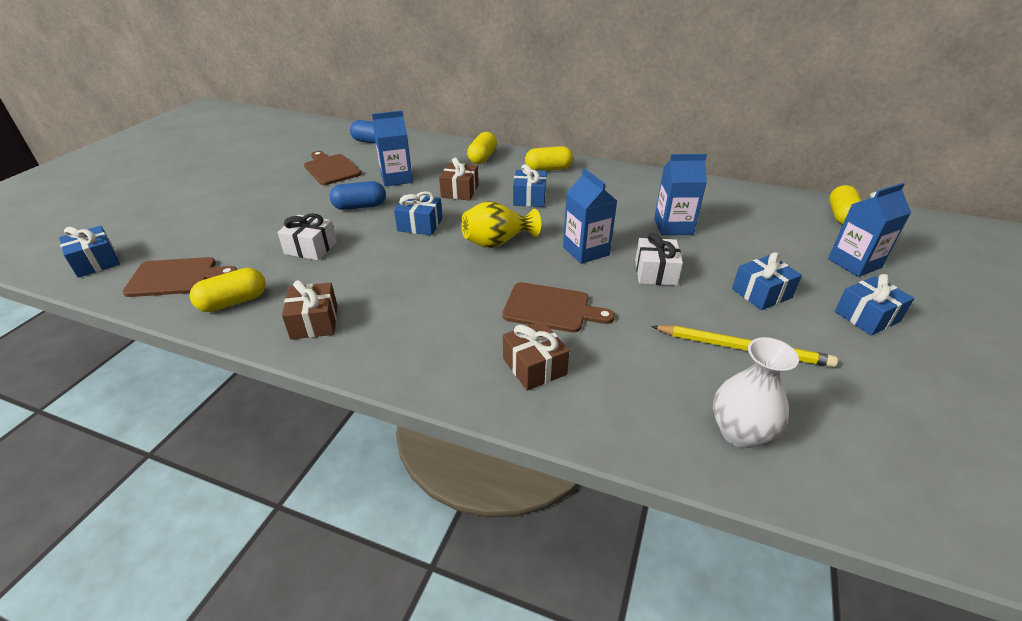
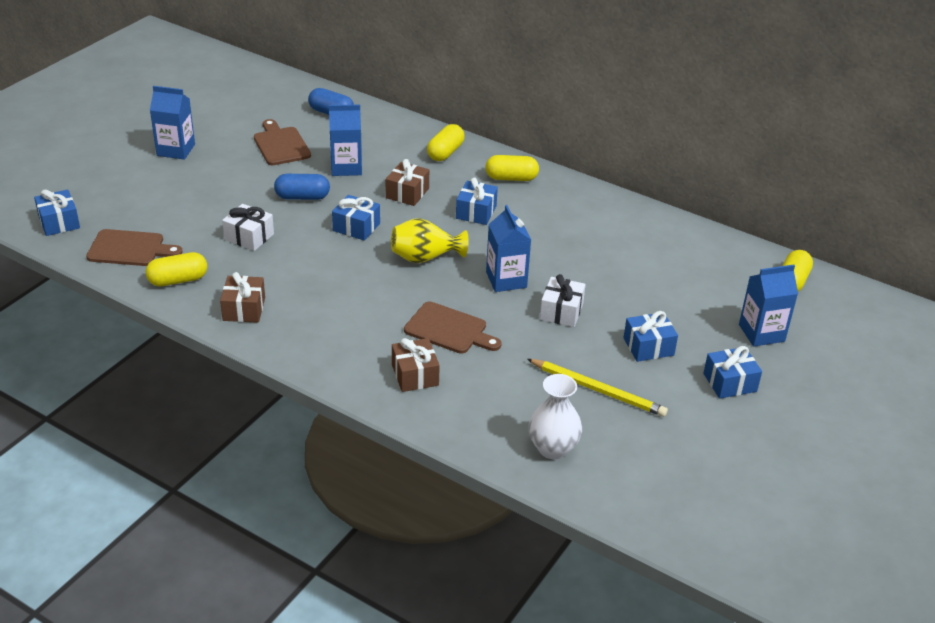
camera: 10 degrees right, 0 degrees up
(673, 226) = (607, 267): blue carton -> blue carton (176, 150)

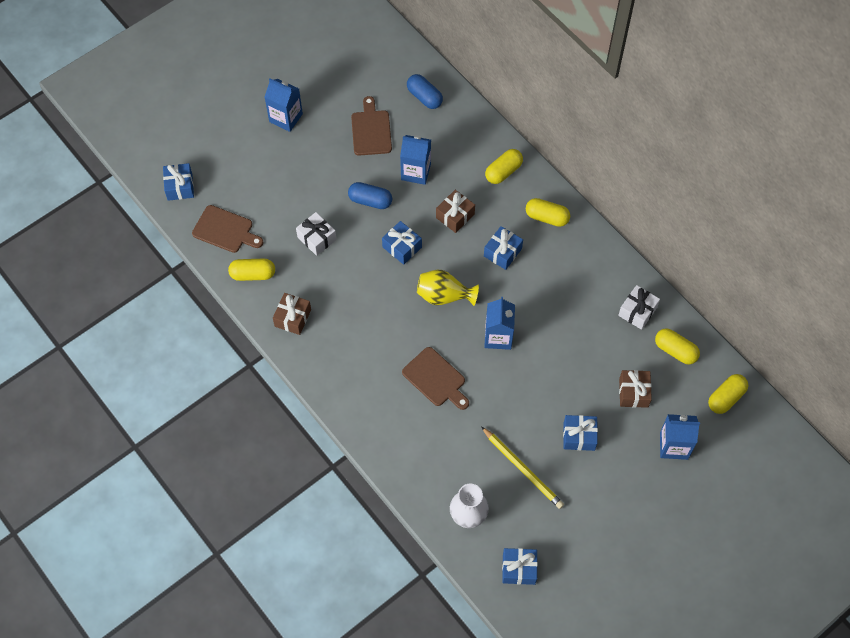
camera: 20 degrees right, 25 degrees up
(415, 375) = (395, 418): brown gift -> brown gift (633, 392)
(561, 311) = (527, 382): white gift -> white gift (637, 311)
(712, 255) = (675, 351): none -> yellow capsule
(730, 382) = (624, 489): blue gift -> blue gift (519, 569)

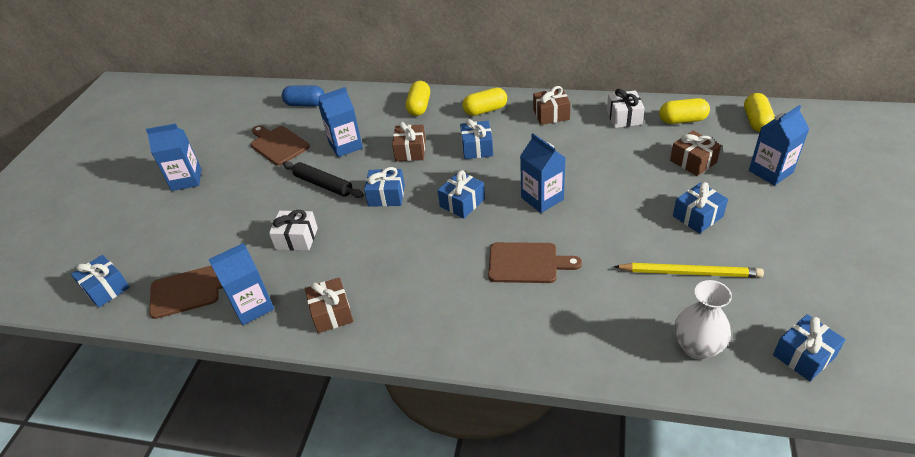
camera: 35 degrees left, 20 degrees down
(253, 274) = (252, 306): yellow capsule -> blue carton
(370, 201) = (323, 184): blue capsule -> black rolling pin
(444, 296) = (462, 203): yellow vase -> blue gift
(589, 263) = (551, 114): none -> brown gift

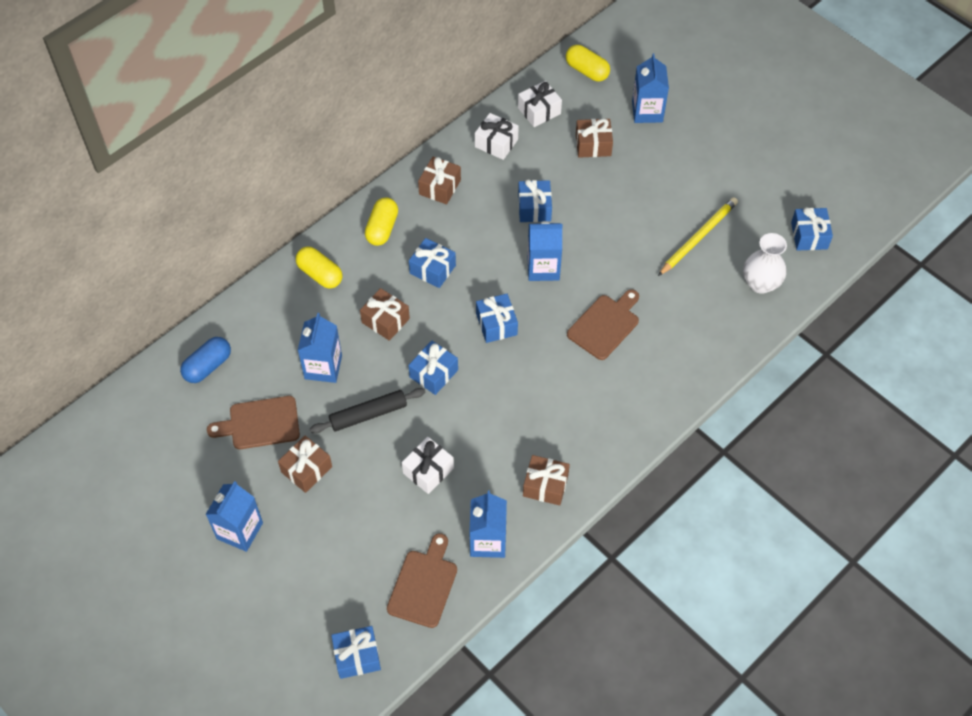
camera: 60 degrees left, 15 degrees up
(255, 182) = (306, 469): none -> brown gift
(682, 120) = (539, 111): yellow capsule -> white gift
(697, 216) = (651, 190): blue gift -> blue gift (534, 208)

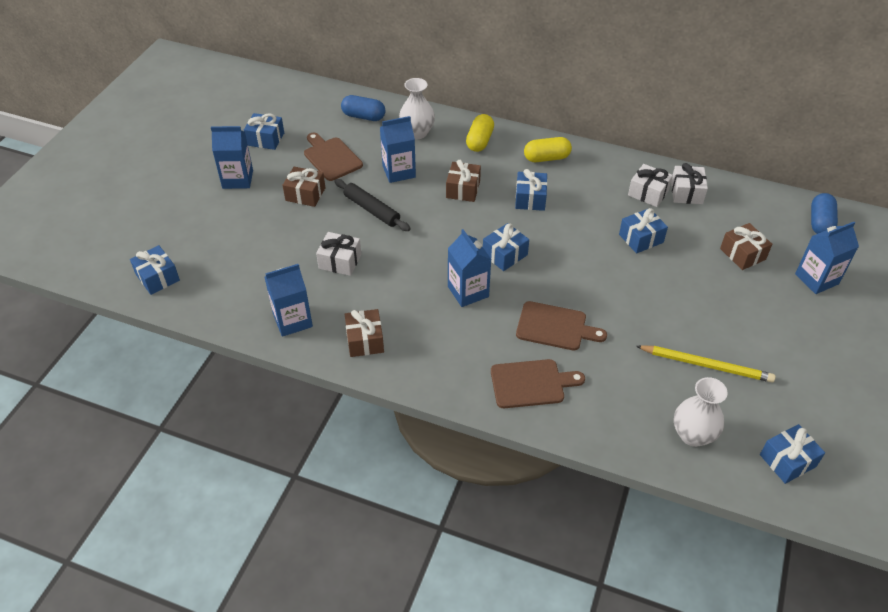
camera: 65 degrees right, 10 degrees down
(270, 325) = (417, 133): none -> white vase
(423, 585) = (235, 294): brown cutting board -> brown cutting board (531, 383)
(433, 373) = (432, 233): blue gift -> blue gift (265, 139)
(440, 187) = (613, 175): brown gift -> none
(539, 111) = (745, 207): white gift -> white gift (648, 193)
(543, 268) = (583, 265): blue carton -> blue carton (468, 291)
(587, 71) = (820, 223): yellow capsule -> blue capsule

